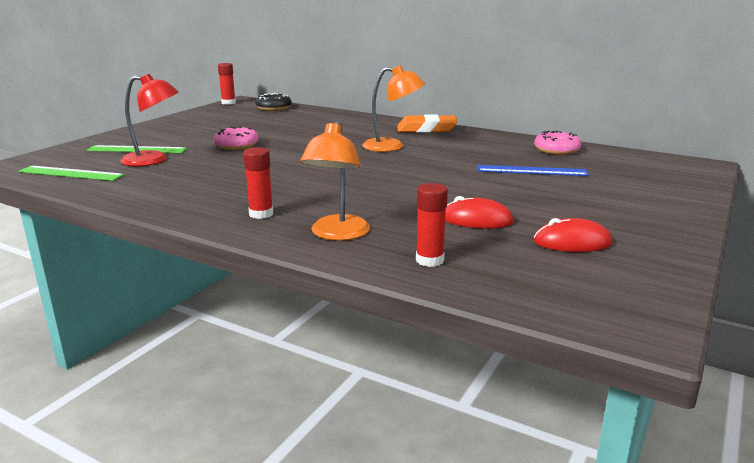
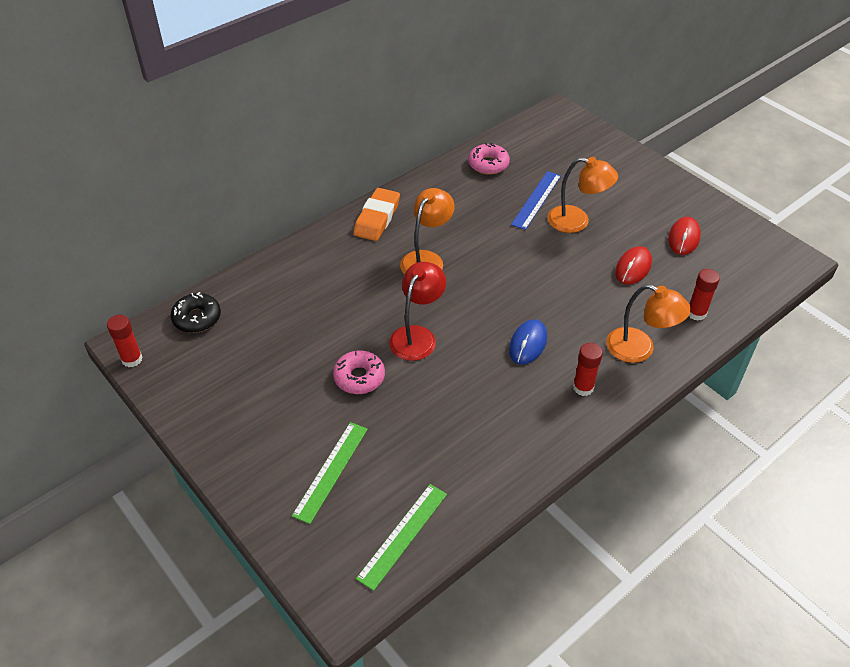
camera: 70 degrees left, 25 degrees up
(153, 160) = (384, 456): red lamp -> red lamp (417, 336)
(310, 188) = (528, 344): none -> blue mouse
(522, 189) = (577, 221): none -> orange lamp

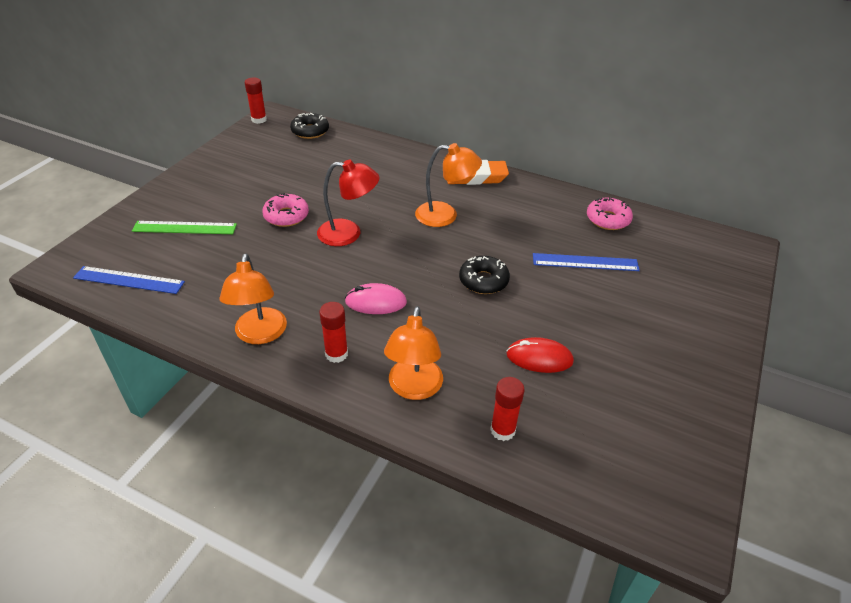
camera: 65 degrees right, 5 degrees down
(403, 535) = (129, 280): green ruler -> blue ruler
(528, 344) = (376, 302): blue mouse -> pink mouse
(531, 266) = (483, 281): none -> black donut
(577, 221) = (577, 298): orange lamp -> orange lamp (260, 334)
(684, 238) = (627, 394): red mouse -> none

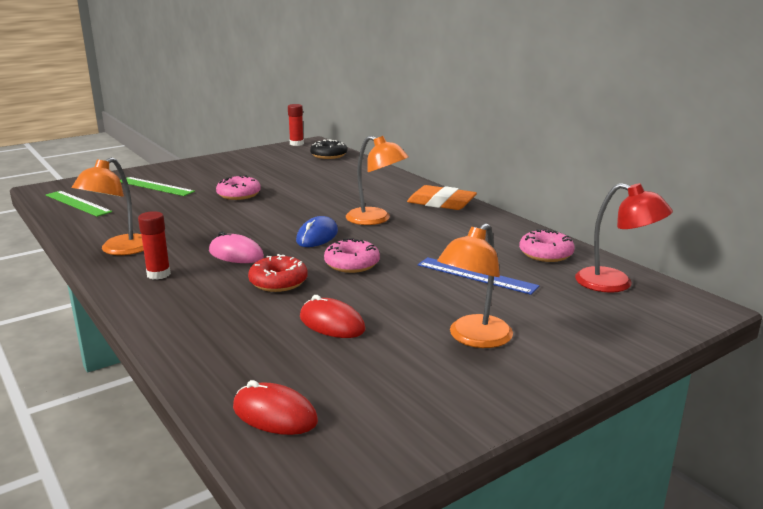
camera: 30 degrees right, 20 degrees down
(129, 280) = (78, 203): blue ruler -> green ruler
(348, 233) = (274, 213): red lamp -> red lamp (615, 283)
(414, 388) = (188, 310): orange lamp -> orange lamp (474, 338)
(420, 254) = (317, 236): none -> blue mouse
(449, 325) = (278, 282): none -> red donut
(483, 281) = (352, 264): black donut -> pink donut
(502, 430) = (225, 358): red glue stick -> none
(598, 471) = (274, 414): none -> red mouse

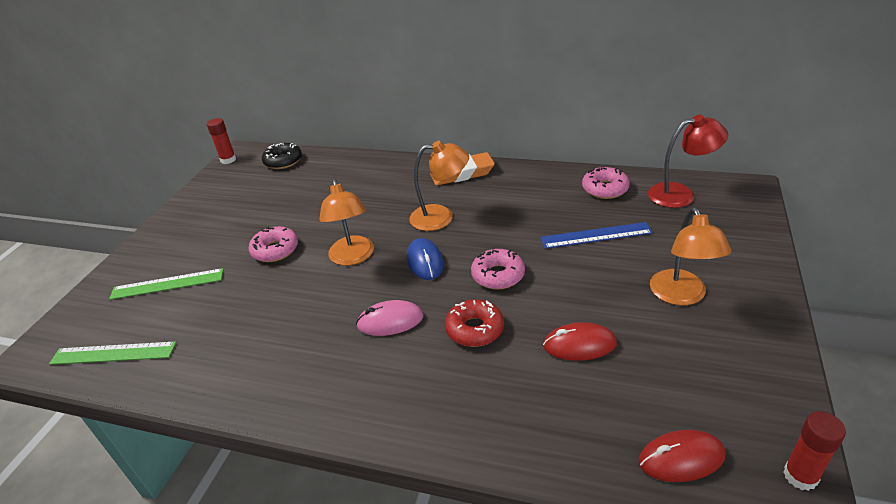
camera: 35 degrees left, 15 degrees up
(119, 250) = (271, 384): orange lamp -> orange lamp (353, 257)
(158, 274) = (360, 387): red glue stick -> red glue stick (800, 476)

